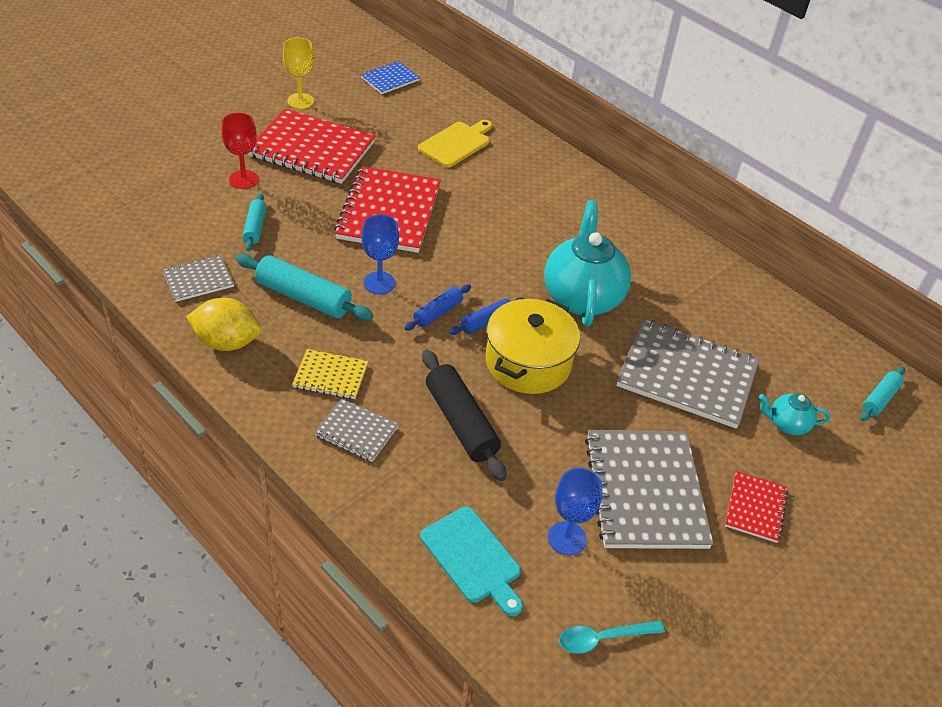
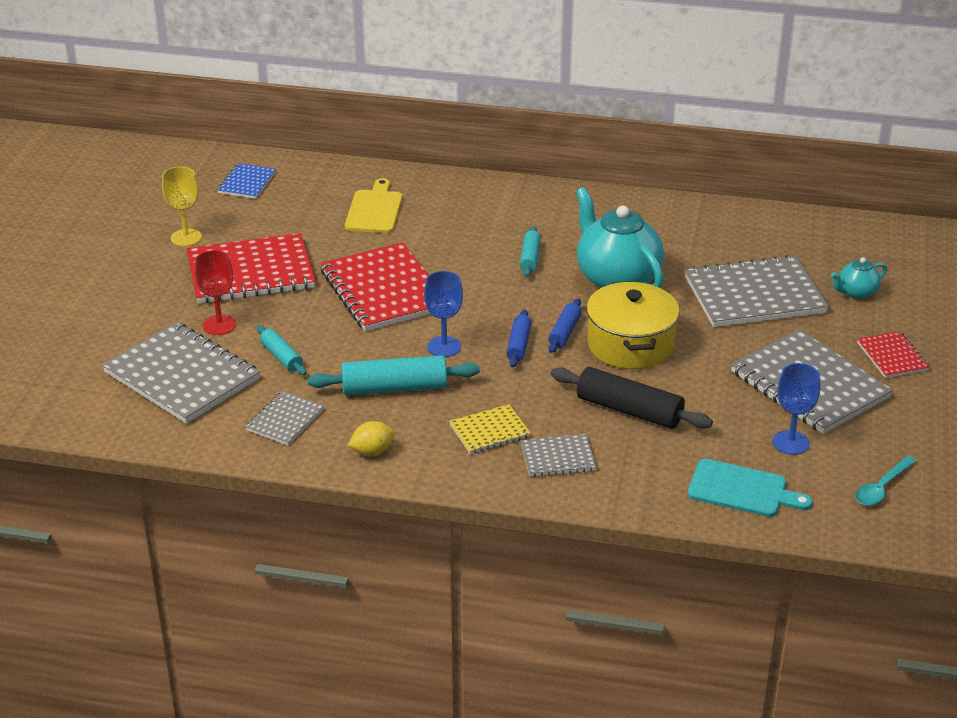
camera: 30 degrees left, 10 degrees down
(173, 206) = (181, 376): none -> grey notebook
(227, 342) = (372, 452): yellow lemon -> yellow lemon, size x0.62
(879, 399) = (899, 244): turquoise rolling pin -> turquoise rolling pin (530, 258)

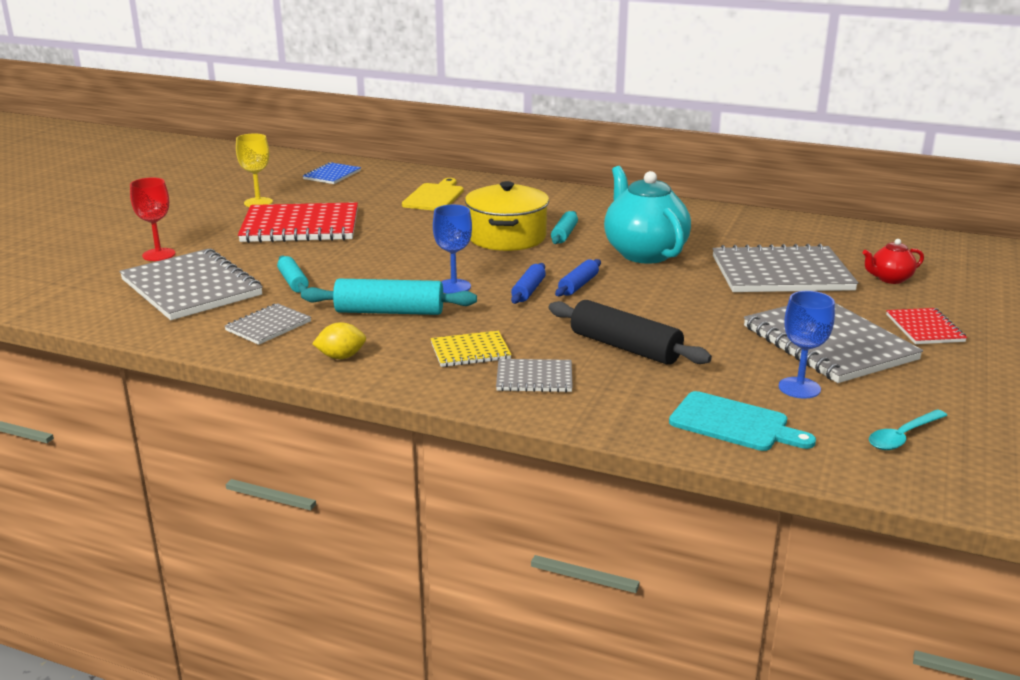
camera: 10 degrees right, 10 degrees down
(219, 325) = (250, 257): red goblet -> red goblet (159, 255)
(384, 290) = (416, 245): red notebook -> none
(630, 345) = (642, 299): yellow pot -> yellow pot (506, 237)
(856, 293) = (889, 279): turquoise teapot -> red teapot

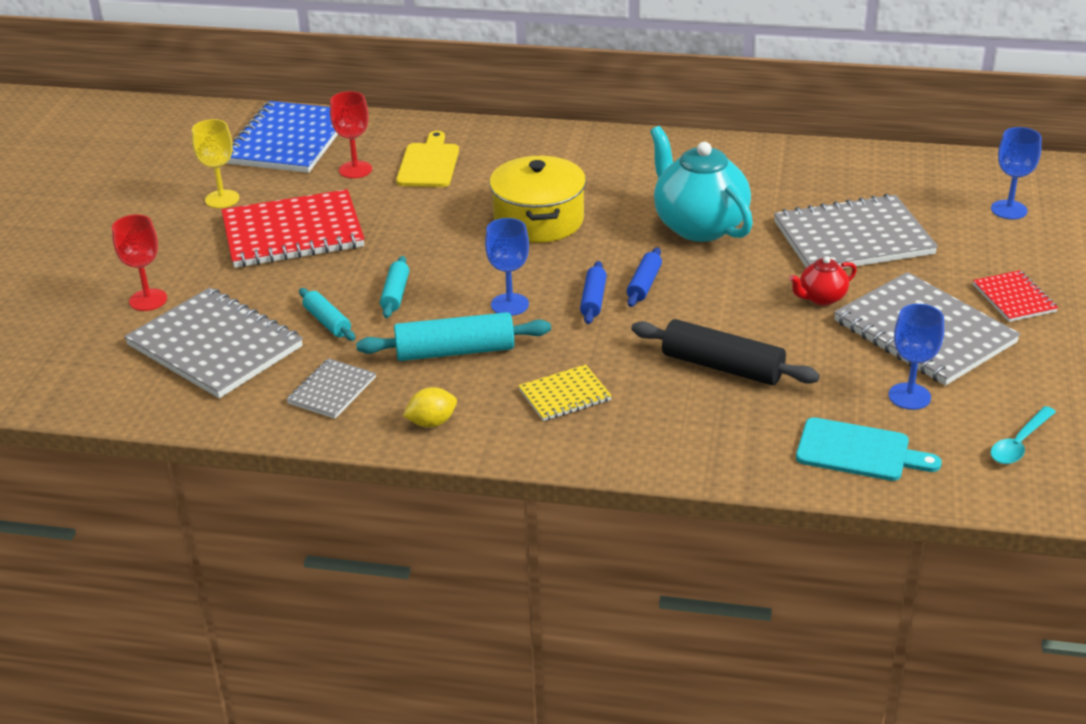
camera: 10 degrees left, 10 degrees up
(332, 175) = (289, 141): blue notebook -> blue notebook, size x1.99
(373, 195) = (355, 170): none -> red goblet
(534, 378) = (644, 422): grey notebook -> none
(564, 234) = (601, 207): turquoise rolling pin -> turquoise rolling pin (395, 294)
(889, 279) = (966, 232): red teapot -> red teapot (821, 298)
(935, 268) = (1009, 210): none -> blue goblet

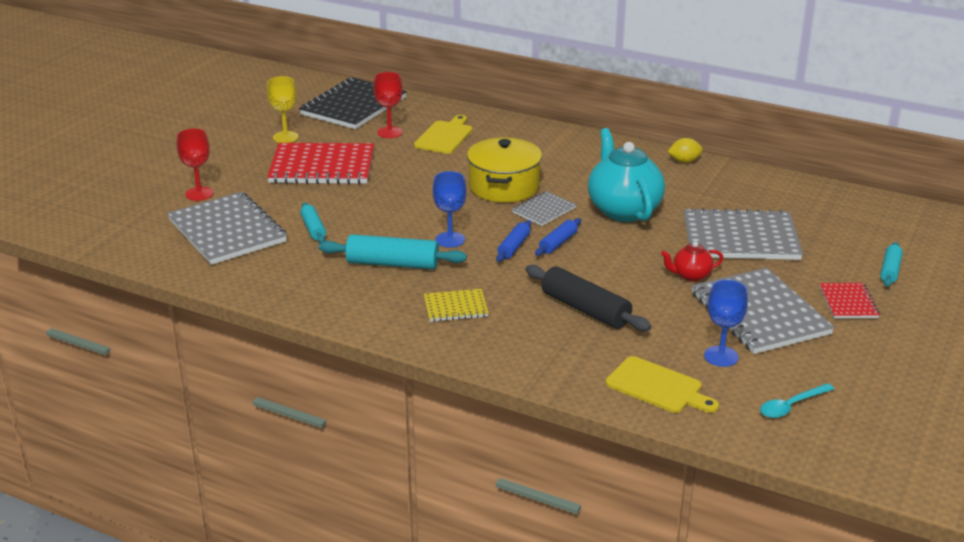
camera: 15 degrees right, 5 degrees down
(289, 141) = (353, 106): blue notebook -> black notebook
(332, 391) = (291, 274): grey notebook -> grey notebook (544, 210)
(395, 294) = (371, 219): turquoise rolling pin -> turquoise rolling pin (890, 270)
(432, 422) = (349, 307): yellow lemon -> yellow lemon (684, 161)
(858, 451) = (658, 387): turquoise cutting board -> yellow cutting board
(1009, 210) = (881, 238): blue goblet -> none

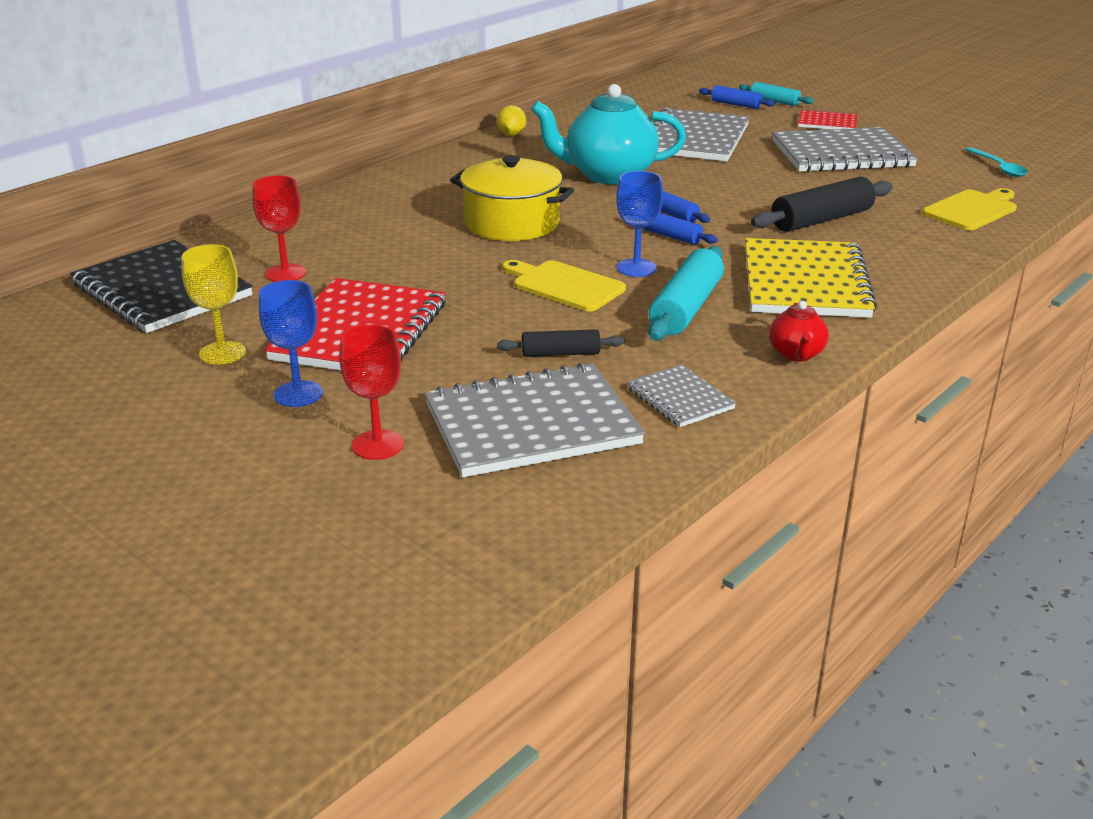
camera: 75 degrees left, 0 degrees up
(313, 229) = (560, 353): turquoise rolling pin -> black rolling pin
(444, 136) = (334, 240): yellow cutting board -> yellow cutting board (564, 285)
(455, 307) = (804, 282): yellow notebook -> yellow notebook, size x1.99
(544, 210) = (587, 210): grey notebook -> grey notebook (680, 398)
(690, 276) = (763, 168): red teapot -> red teapot (796, 354)
(721, 356) = (917, 179): blue goblet -> blue goblet (298, 394)
(859, 251) = (736, 104): none -> blue rolling pin

